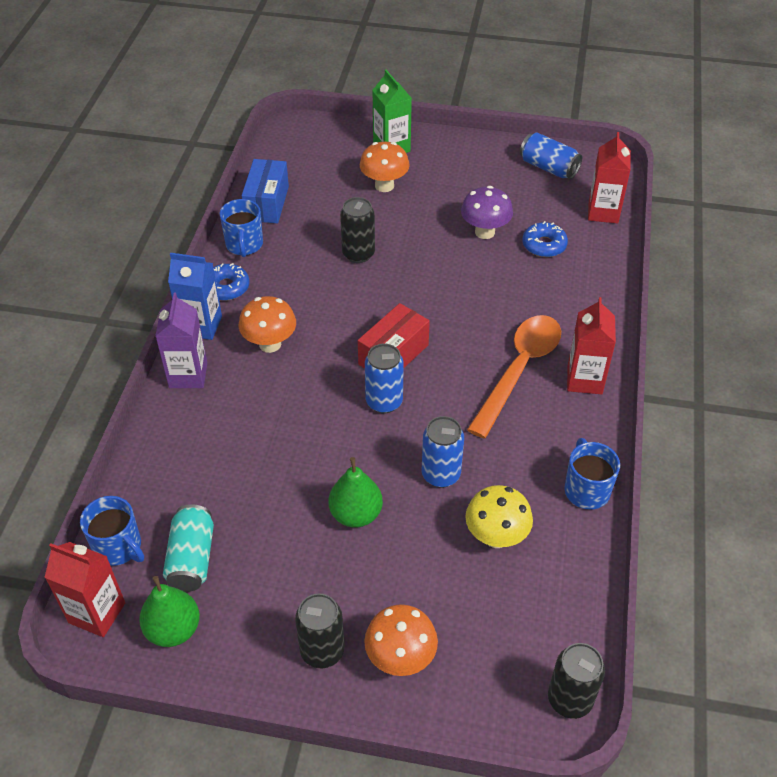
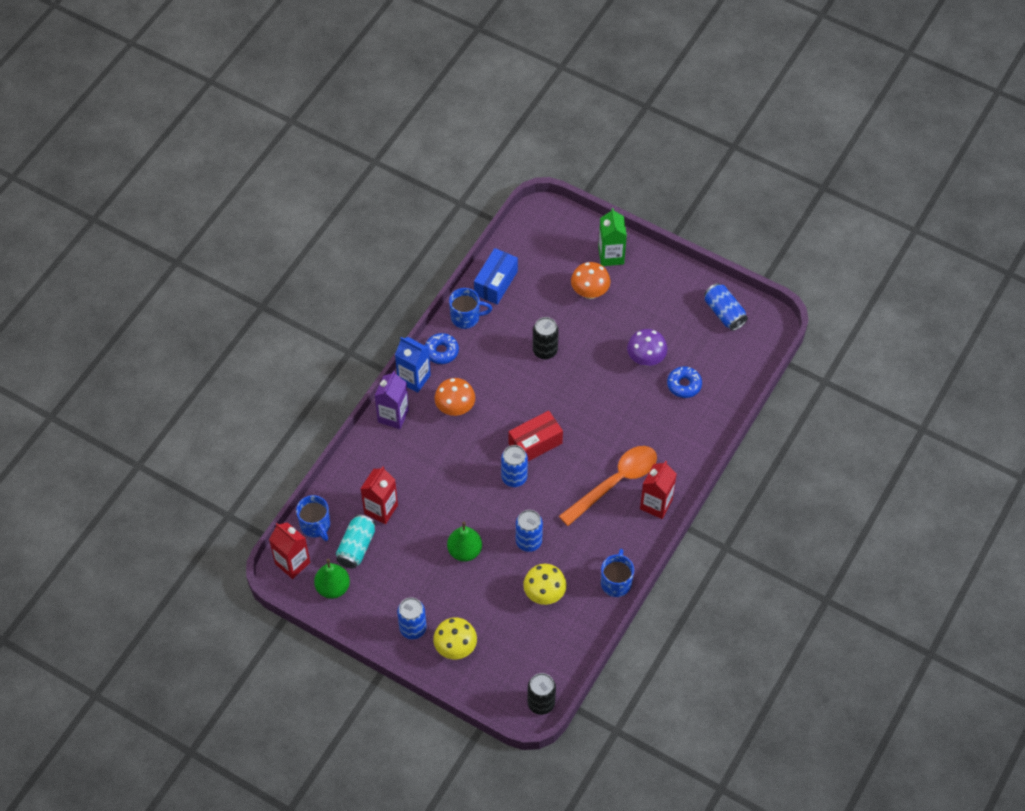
camera: 20 degrees right, 10 degrees up
(244, 245) = (466, 317): blue mug -> blue mug turned 105 degrees counterclockwise
(322, 651) = (413, 628): black can -> blue can
(400, 658) = (455, 648): orange mushroom -> yellow mushroom
(603, 212) = (744, 368): red carton -> red carton (381, 509)

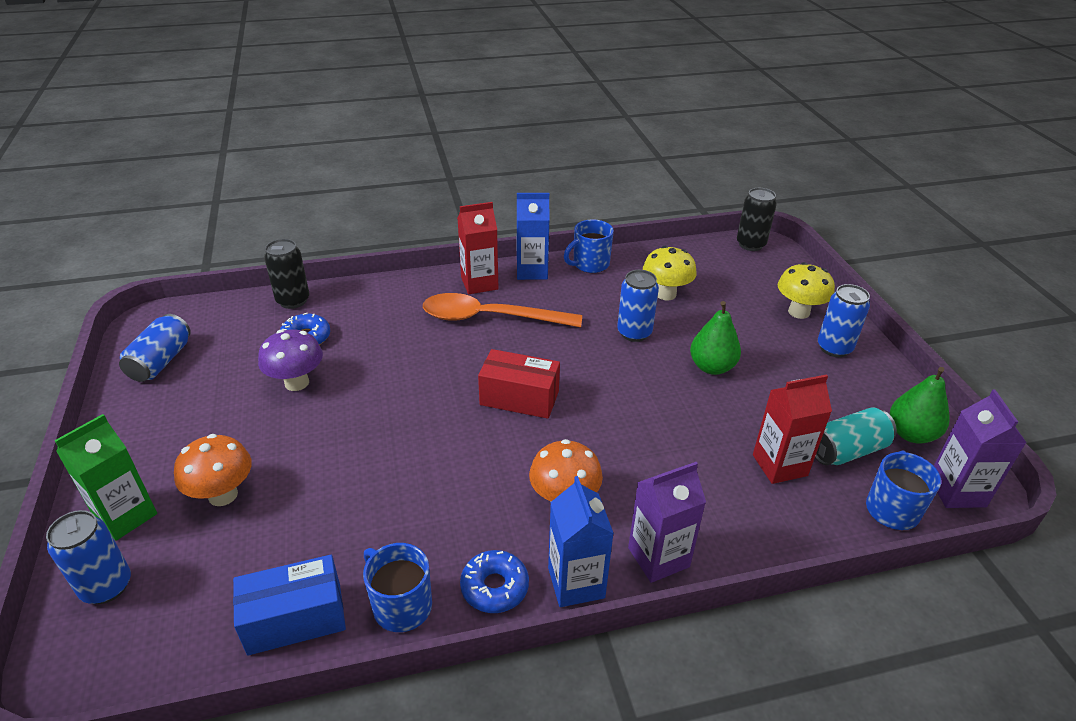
camera: 135 degrees left, 20 degrees down
(292, 563) = (956, 491): red carton -> purple carton
(514, 477) = (582, 386): blue can -> blue can (106, 586)
(545, 351) = (374, 475): black can -> black can (293, 300)
(641, 543) = (532, 271): none -> blue carton

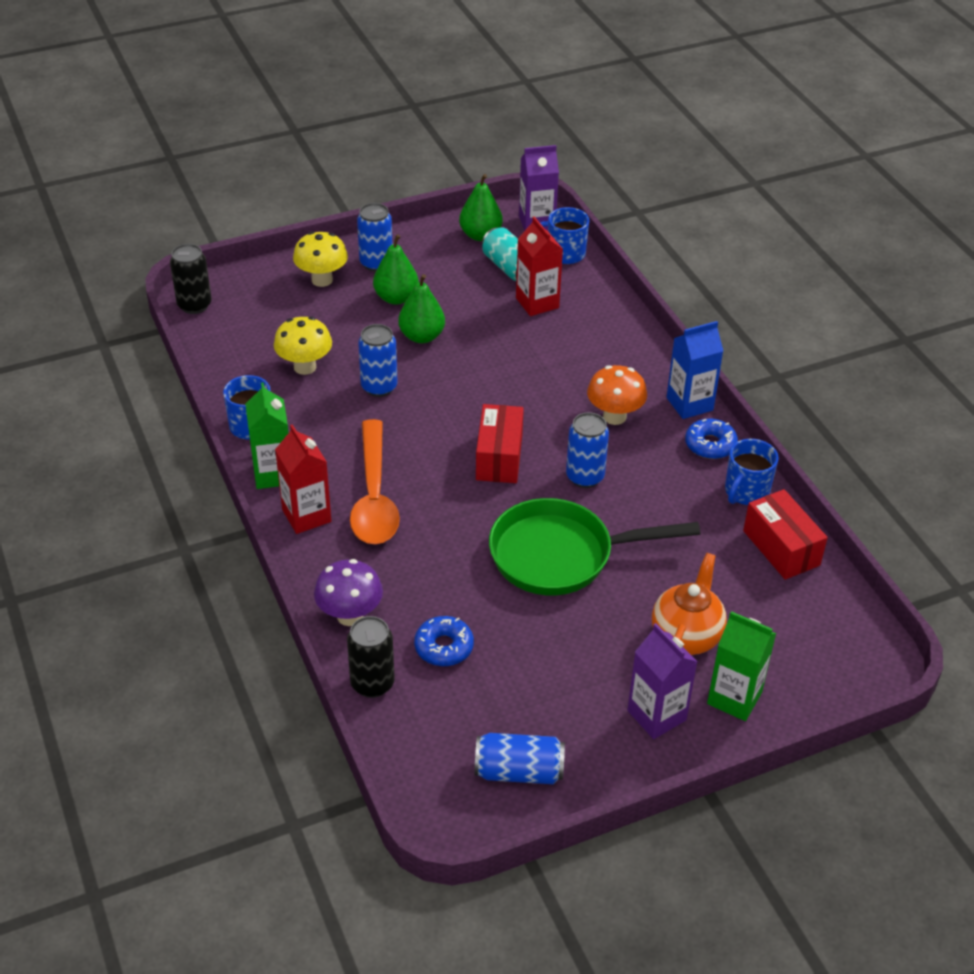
camera: 100 degrees left, 5 degrees up
(106, 586) = (804, 676): blue can -> blue can (585, 477)
(223, 495) = (686, 636): orange mushroom -> orange teapot
(295, 619) = (781, 548): blue box -> red box
(297, 383) = (522, 631): purple mushroom -> purple mushroom (350, 615)
(372, 421) = (561, 555): none -> green pan
(532, 271) = (273, 474): blue carton -> green carton
(658, 557) = (651, 364): purple carton -> purple carton (656, 715)
(775, 356) = (396, 298): none -> green pear

